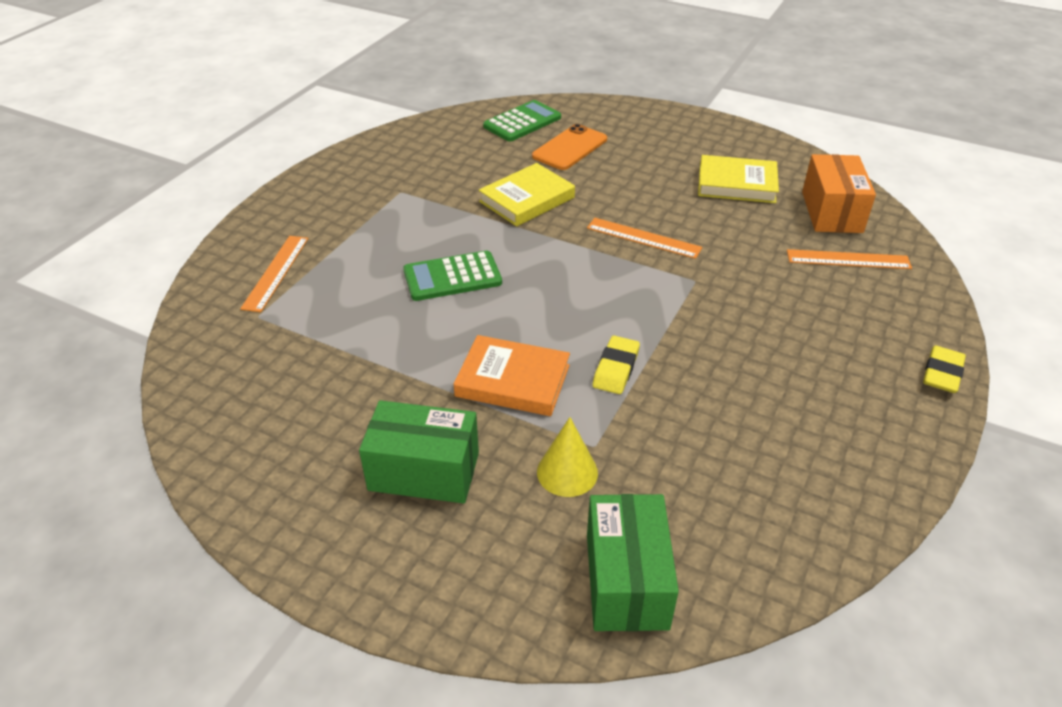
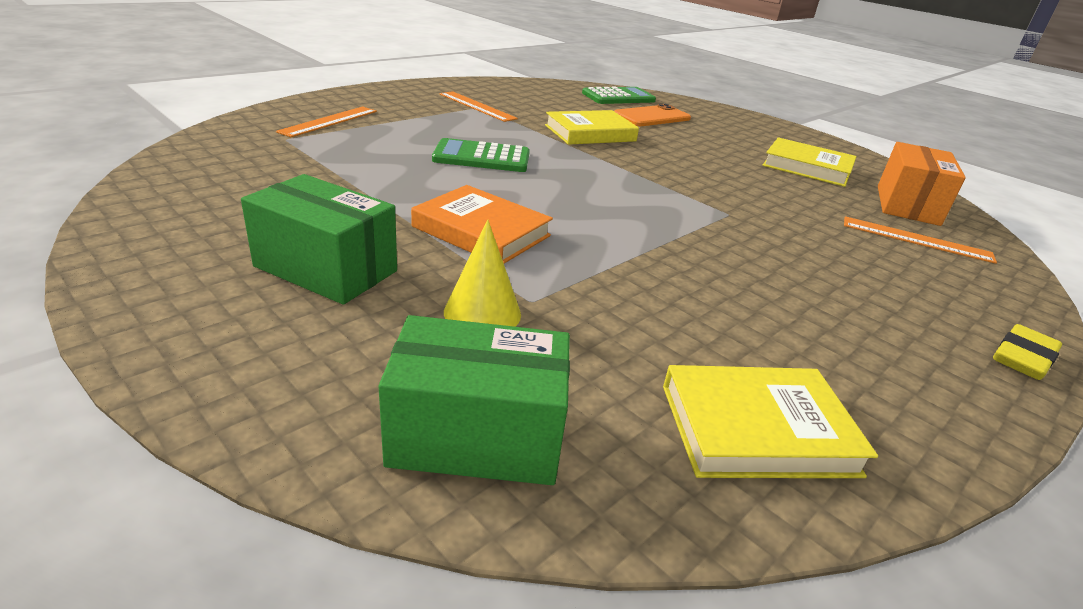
camera: 15 degrees right, 10 degrees down
(616, 368) = (600, 250): yellow eraser -> none
(626, 580) = (477, 435): green box -> green box turned 75 degrees clockwise
(643, 238) = (689, 177): orange ruler -> orange ruler (477, 106)
(792, 507) = (757, 429): none -> yellow book

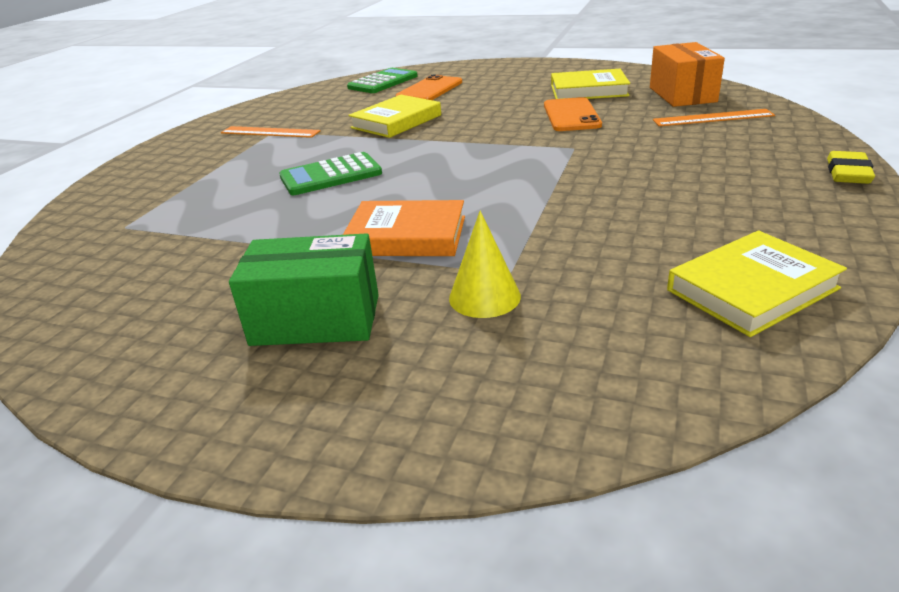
camera: 20 degrees left, 0 degrees up
(329, 121) = (146, 195): orange ruler -> none
(477, 435) = (586, 382): green box -> none
(762, 184) = (571, 115): none -> orange phone

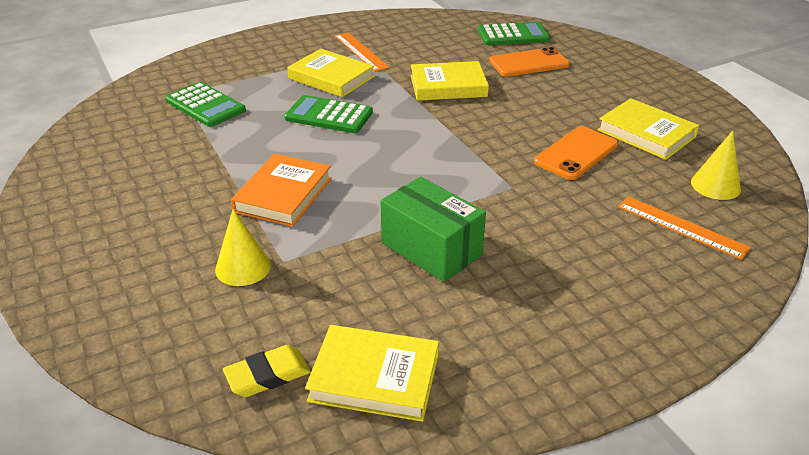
camera: 40 degrees right, 5 degrees up
(177, 222) = (205, 105): none -> green calculator
(277, 155) = (331, 78): none -> yellow book
(316, 320) = (157, 221): green box -> green box (431, 249)
(406, 236) = (283, 195): orange book -> orange book turned 60 degrees clockwise
(682, 94) = (715, 185): orange box -> yellow cone
(848, 173) = (657, 353): yellow eraser -> yellow eraser (268, 375)

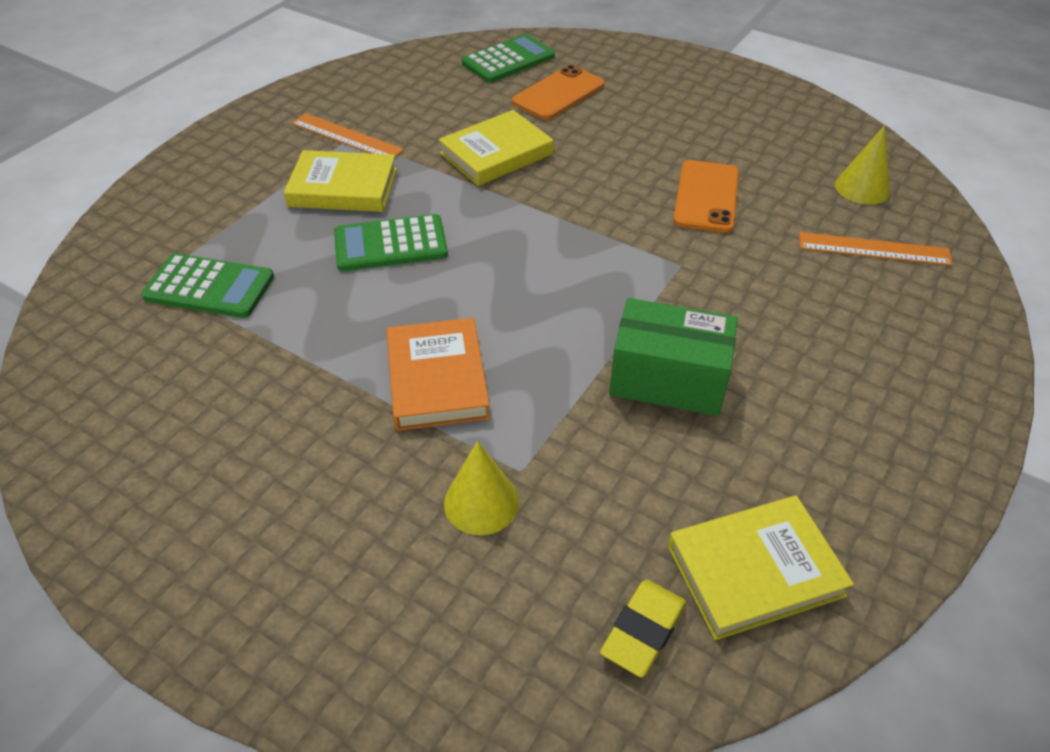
camera: 30 degrees left, 10 degrees up
(646, 133) = (750, 147): yellow book -> none

